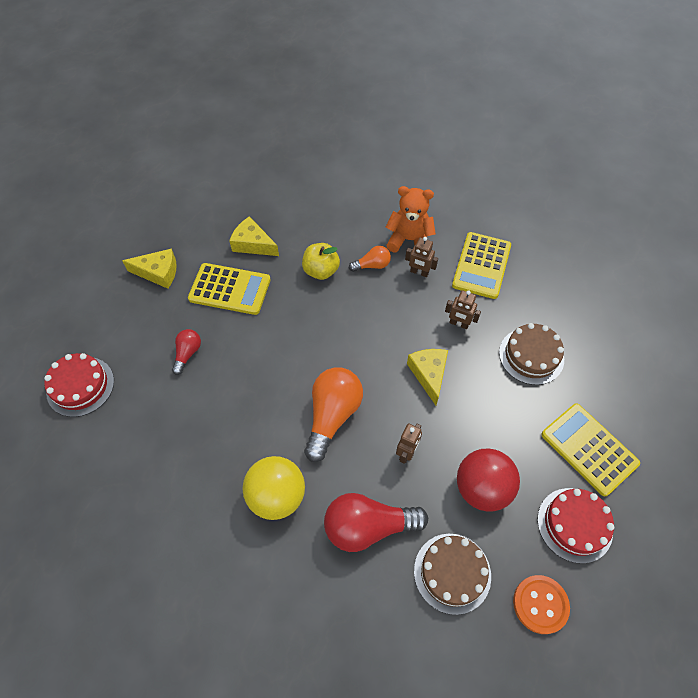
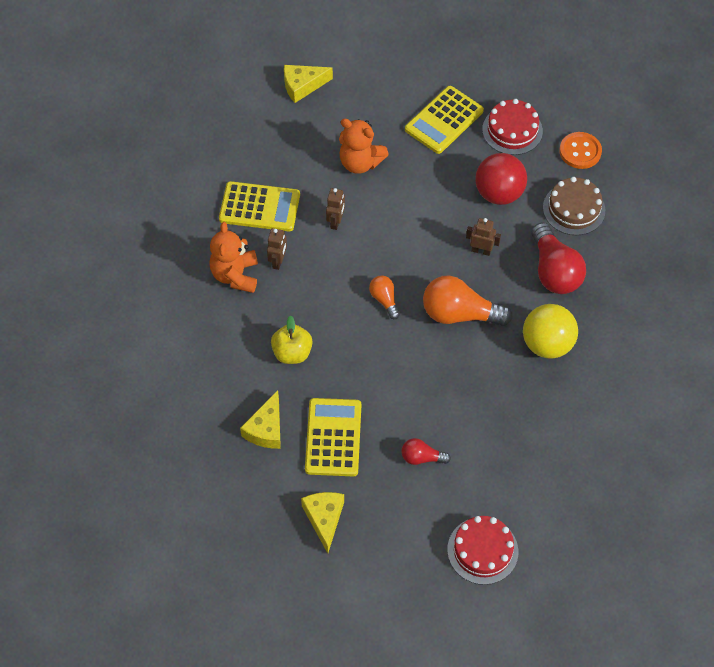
camera: 100 degrees left, 0 degrees up
(372, 265) = (276, 305): orange light bulb -> orange light bulb (384, 300)
(429, 374) = (398, 241): yellow cheese -> yellow cheese (302, 86)
(531, 356) = (360, 162): brown cake -> orange teddy bear

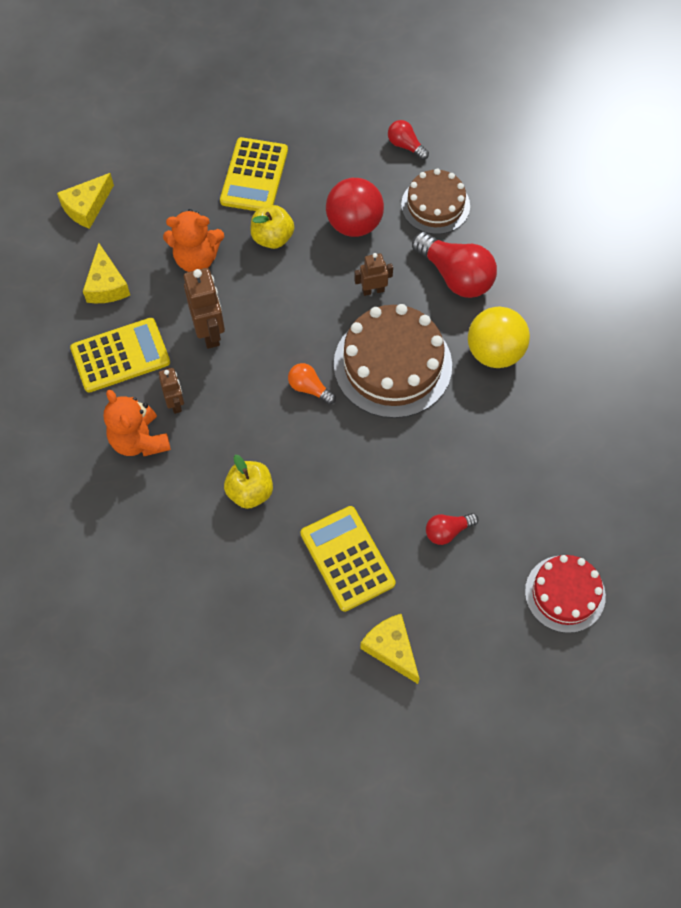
camera: 30 degrees left, 5 degrees up
(266, 429) = (273, 587): yellow cheese -> yellow cheese (106, 285)
(336, 222) = (210, 332): brown robot -> brown robot, size x1.68
(428, 174) = (272, 238): none -> yellow apple
(460, 314) = (392, 364): orange light bulb -> brown cake
(512, 130) = (327, 155): red cake -> none
(580, 151) = (405, 146): orange button -> red light bulb

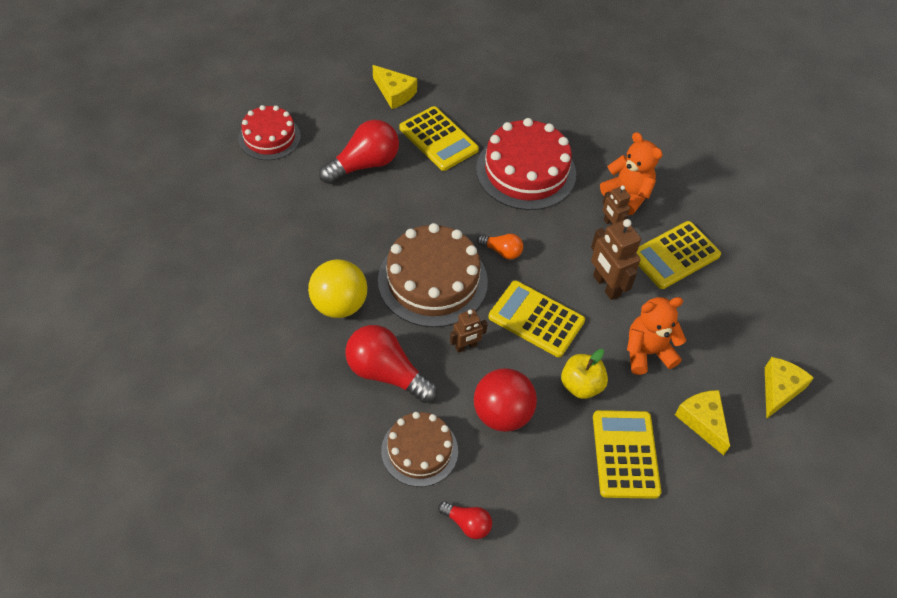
camera: 165 degrees right, 10 degrees down
(106, 285) = (718, 314): yellow cheese -> yellow cheese (702, 421)
(250, 492) = (526, 171): yellow apple -> red cake
(295, 307) = (536, 319): none -> yellow calculator
(447, 531) = (364, 164): red light bulb -> red light bulb, size x1.92

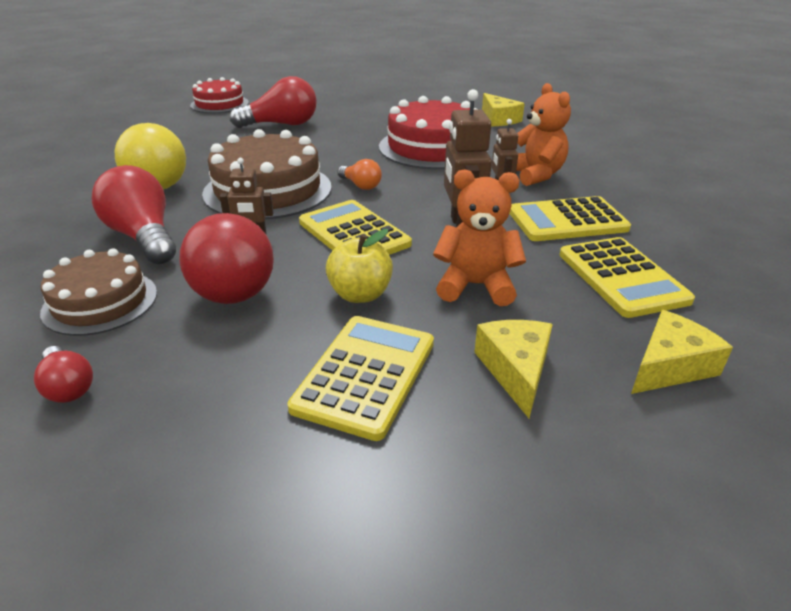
camera: 25 degrees right, 20 degrees down
(394, 93) = (349, 99): yellow cheese -> yellow cheese (499, 119)
(438, 139) = (363, 122): yellow calculator -> yellow calculator (621, 277)

